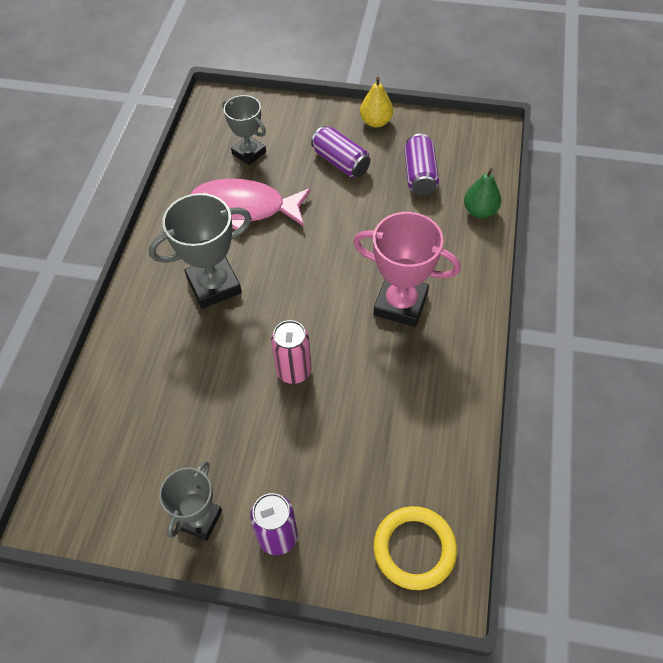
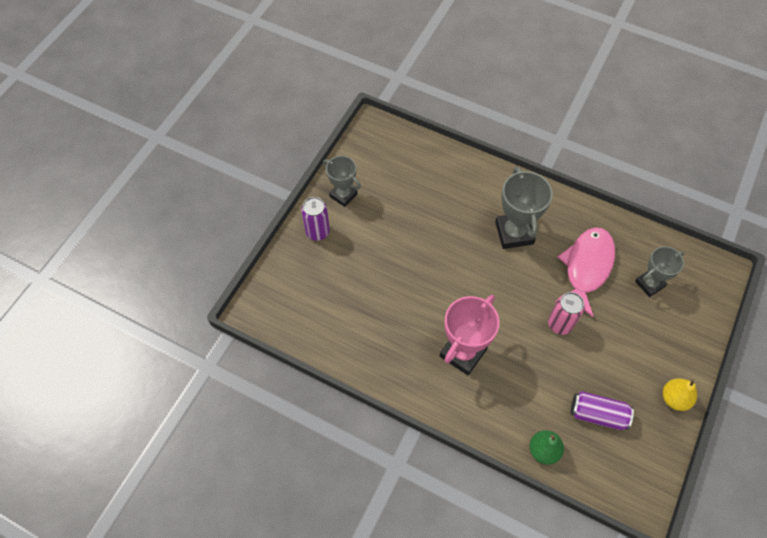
camera: 105 degrees right, 5 degrees up
(294, 371) = (427, 267): pink can -> pink can (560, 324)
(341, 162) = (626, 353): purple can -> none
(414, 549) = (281, 301): yellow ring -> none

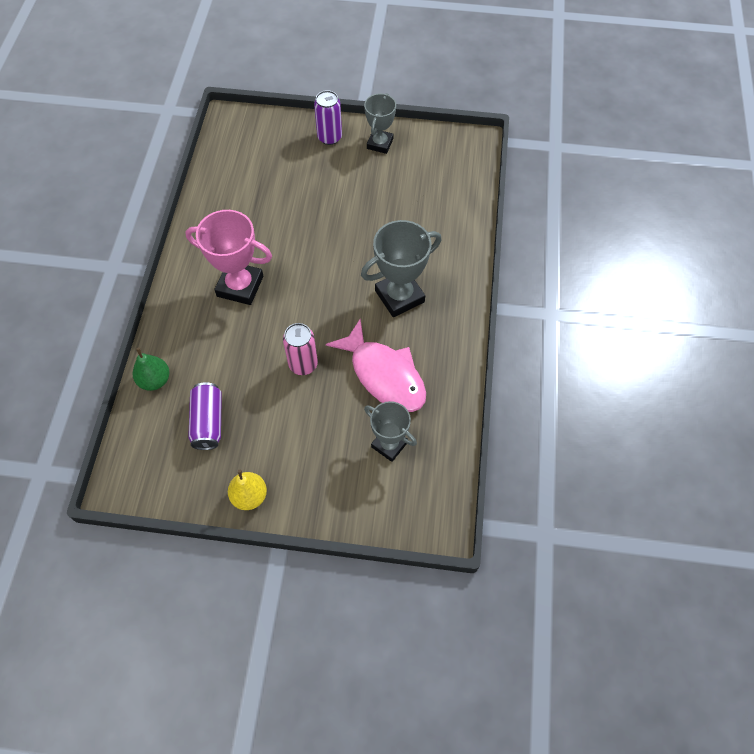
camera: 70 degrees right, 0 degrees up
(586, 267) = (384, 375): pink fish -> pink fish turned 45 degrees clockwise

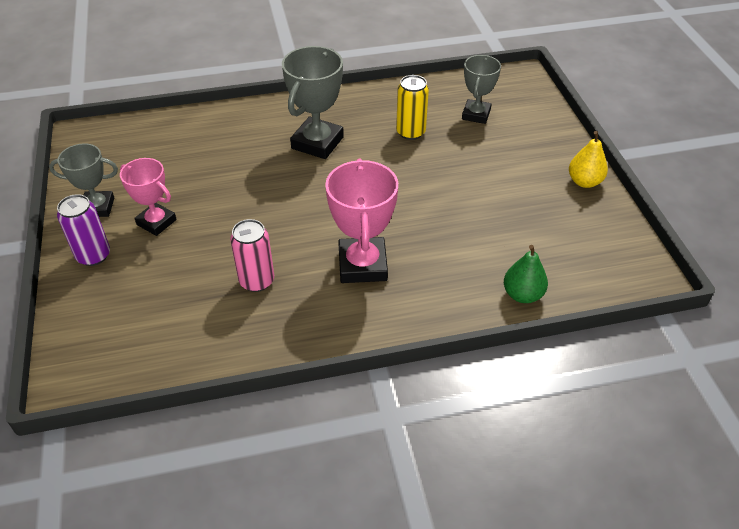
camera: 110 degrees left, 15 degrees down
(208, 422) = (537, 234): purple can -> none
(303, 364) = (431, 186): pink can -> pink can (257, 281)
(347, 174) = (156, 222): none -> pink trophy
(384, 375) = (410, 132): pink fish -> yellow can
(399, 296) = (317, 143): grey trophy -> grey trophy turned 75 degrees clockwise

